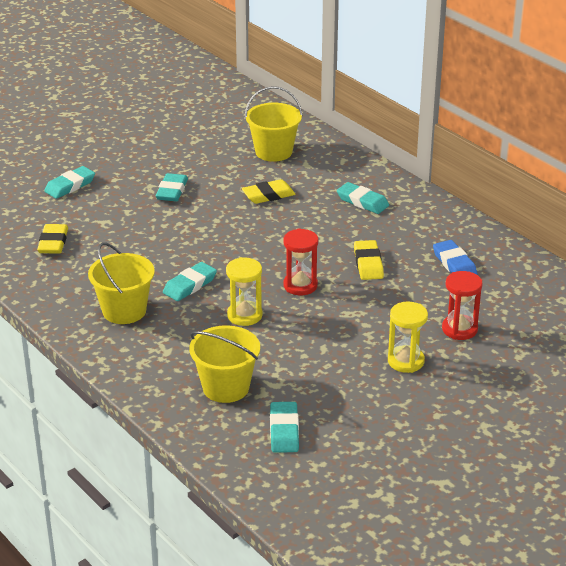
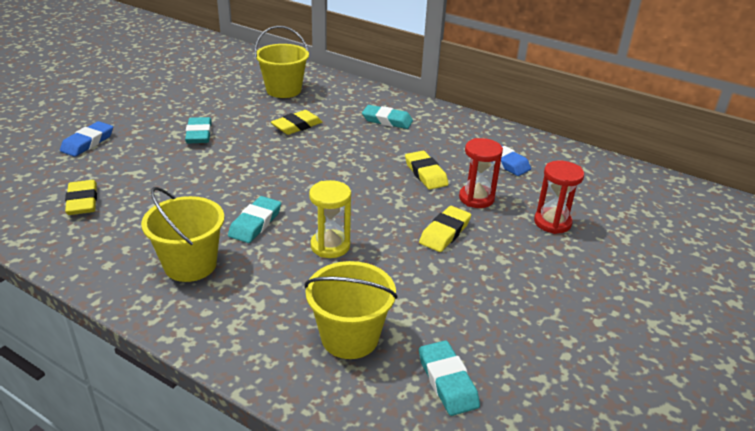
camera: 20 degrees left, 0 degrees up
(70, 186) = (88, 142): turquoise eraser -> blue eraser
(300, 285) = (372, 205): red hourglass -> red hourglass (476, 198)
(352, 321) = (445, 232): none -> yellow eraser
(406, 361) = (525, 266): yellow hourglass -> none

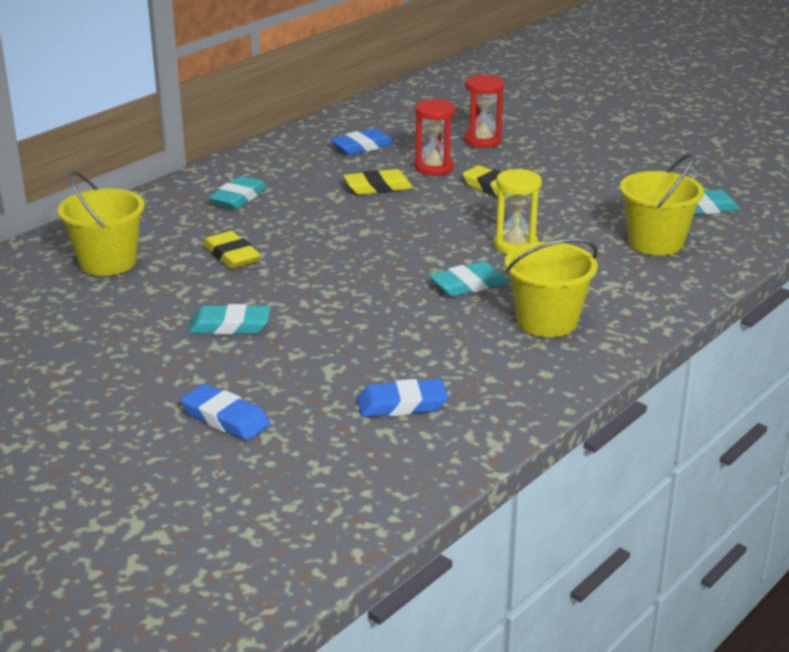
camera: 80 degrees left, 5 degrees down
(82, 201) = (402, 404): yellow eraser -> blue eraser
(255, 223) = (468, 285): turquoise eraser -> turquoise eraser turned 60 degrees counterclockwise

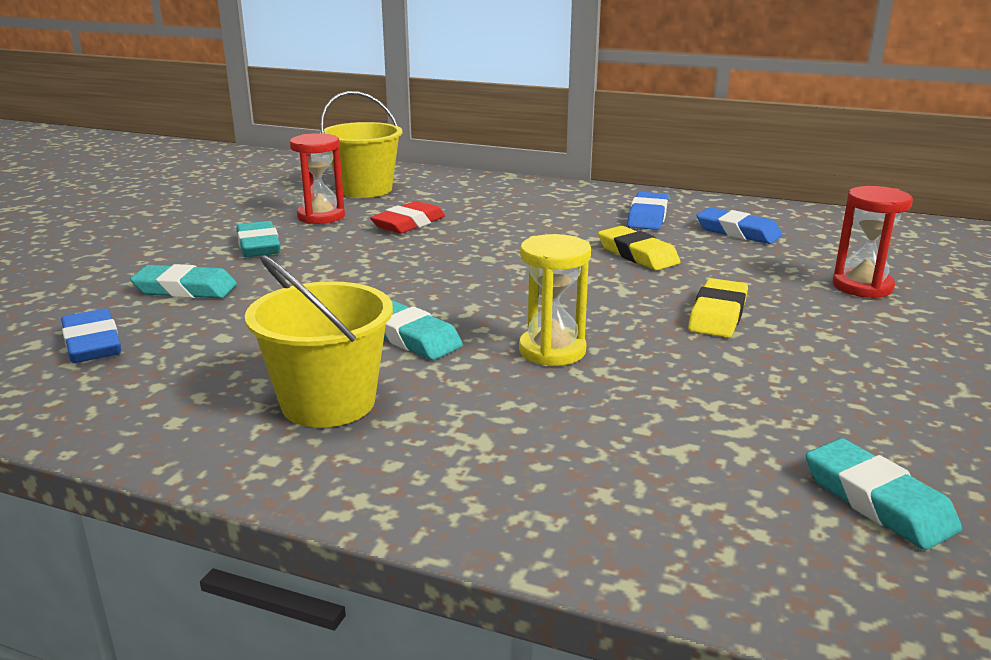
camera: 70 degrees right, 5 degrees down
(225, 418) = (73, 272): blue eraser -> blue eraser (647, 217)
(231, 255) = (409, 223): yellow eraser -> red eraser
(238, 198) = (539, 206): turquoise eraser -> turquoise eraser (185, 289)
(434, 168) = (732, 273): red hourglass -> red hourglass (321, 216)
(655, 242) = (669, 464): yellow bucket -> none

